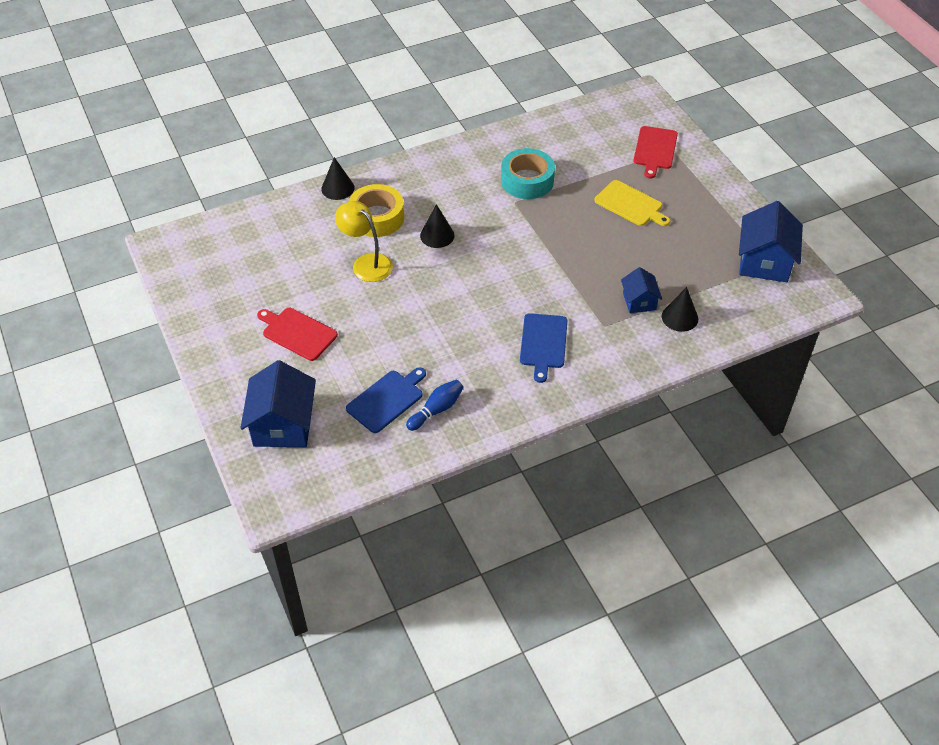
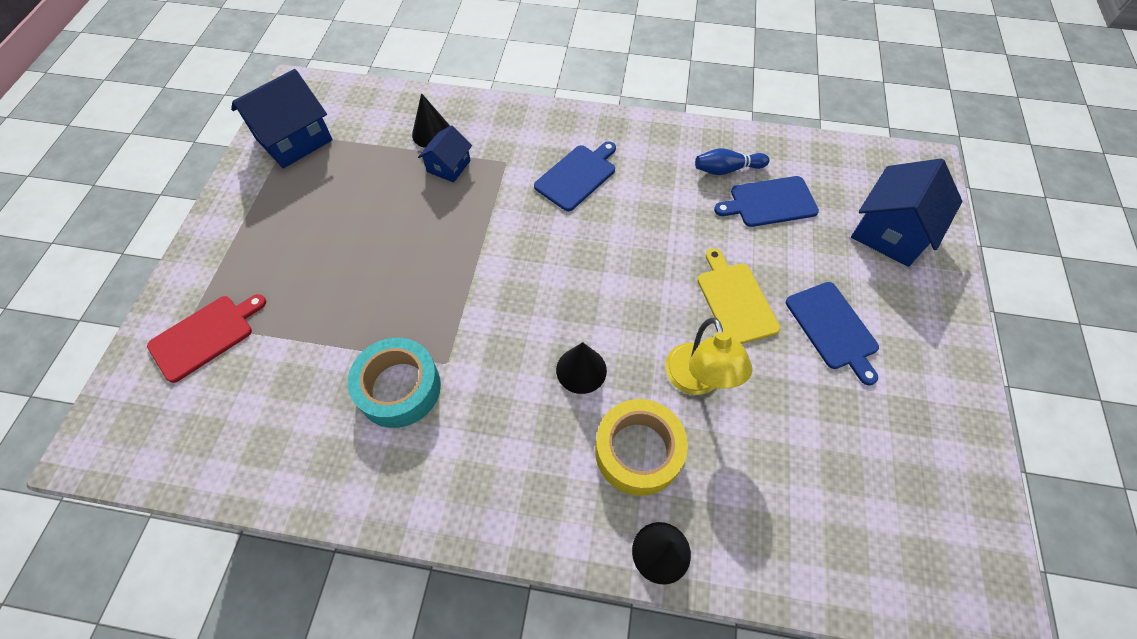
camera: 145 degrees left, 10 degrees up
(297, 333) = (833, 328): red cutting board -> blue cutting board
(630, 204) = (328, 275): yellow cutting board -> yellow cutting board (735, 300)

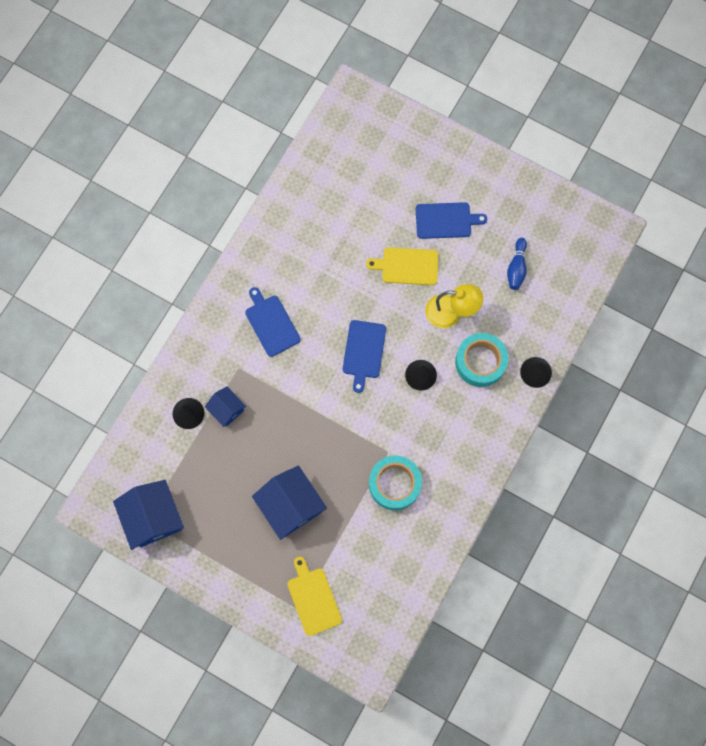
camera: 70 degrees left, 15 degrees up
(205, 336) = (313, 599): red cutting board -> yellow cutting board
(638, 451) = (480, 362): yellow tape -> turquoise tape
(727, 169) = (305, 222): blue bowling pin -> blue bowling pin (516, 268)
(770, 202) = (343, 208): blue cutting board -> blue cutting board (363, 352)
(890, 232) = (393, 148): blue house -> blue house (291, 506)

